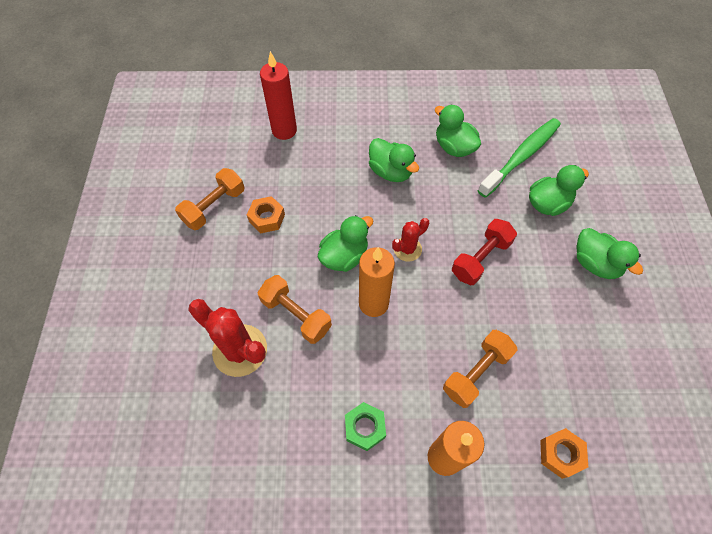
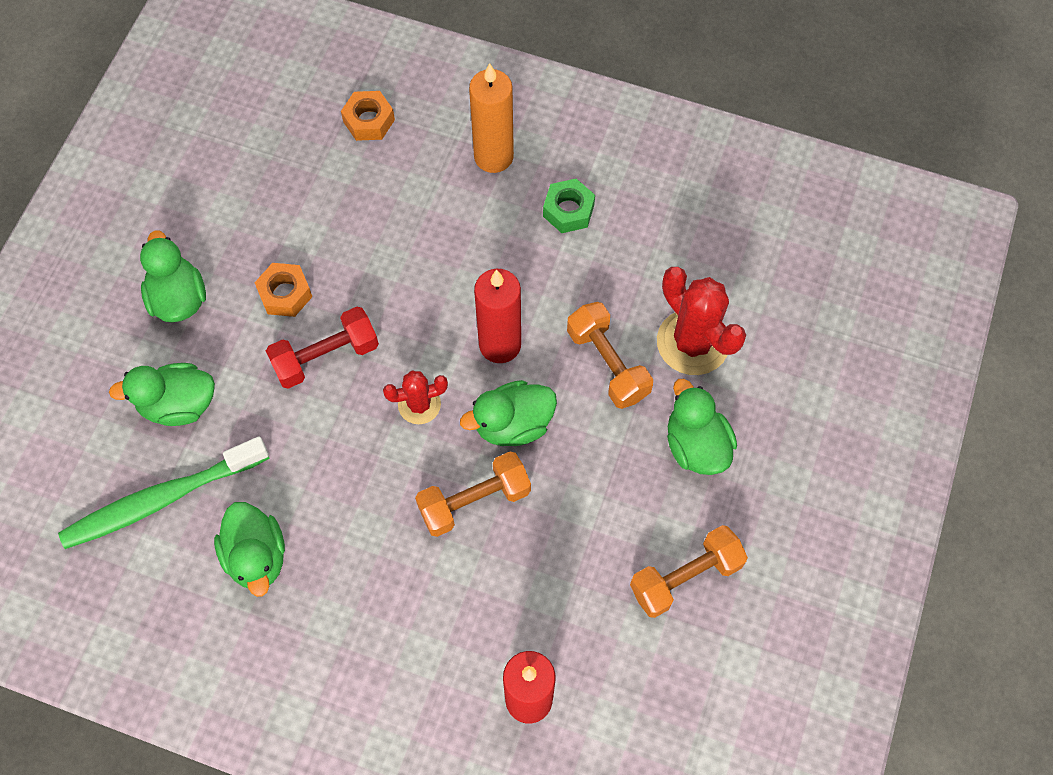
camera: 160 degrees left, 5 degrees up
(267, 218) = (607, 527): orange nut -> orange nut (285, 294)
(373, 303) = (500, 345): orange candle -> red candle
(390, 172) = (383, 545): green duck -> green duck (696, 445)
(476, 373) = (413, 223): orange dumbbell -> orange dumbbell (474, 501)

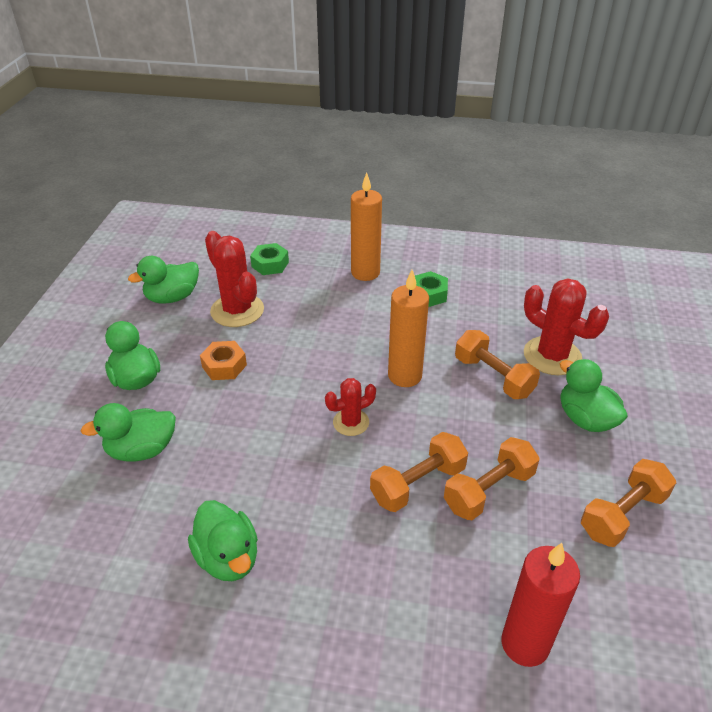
camera: 10 degrees left, 25 degrees down
(162, 499) = (131, 524): green toothbrush -> none
(313, 202) = (237, 310): none -> red cactus
(326, 356) = (265, 401): red dumbbell -> none
(369, 121) = (270, 264): orange nut -> green nut
(500, 345) = (404, 376): red candle -> orange candle
(513, 424) = (432, 425): green duck -> green duck (172, 297)
(550, 522) = (489, 490): none -> orange dumbbell

